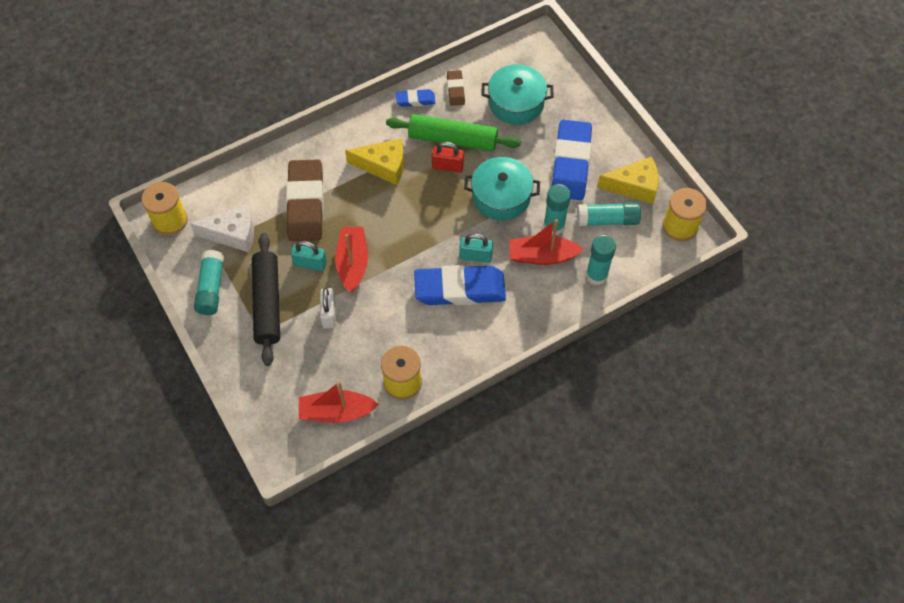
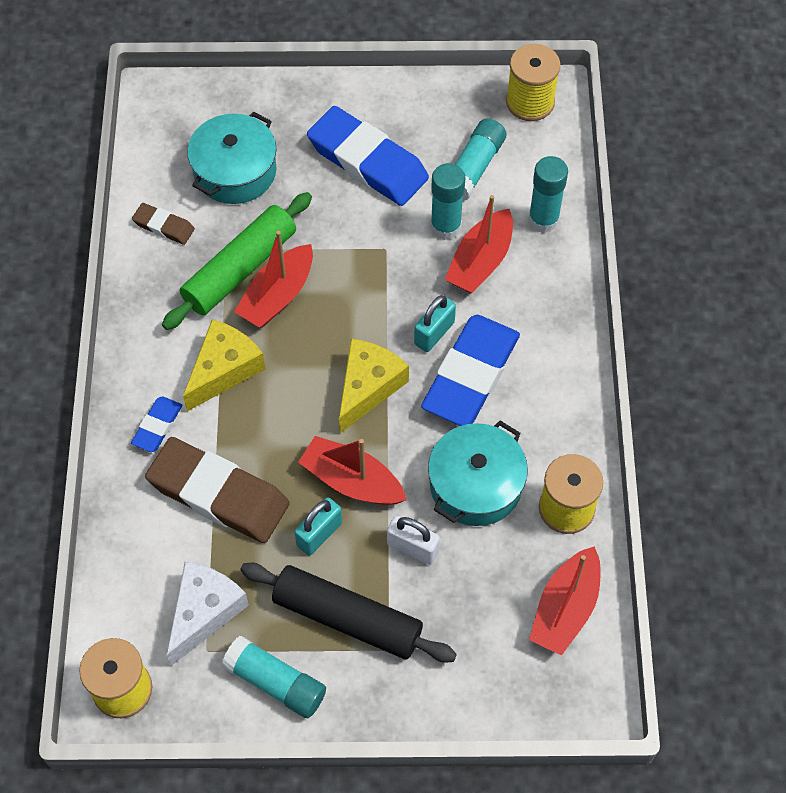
camera: 60 degrees left, 0 degrees up
(415, 100) = (145, 280): blue eraser -> blue eraser (157, 426)
(447, 166) = (277, 296): red padlock -> red boat
(501, 197) = (365, 260): turquoise pot -> turquoise pot (476, 485)
(634, 186) = (445, 116): yellow cheese -> yellow cheese (368, 387)

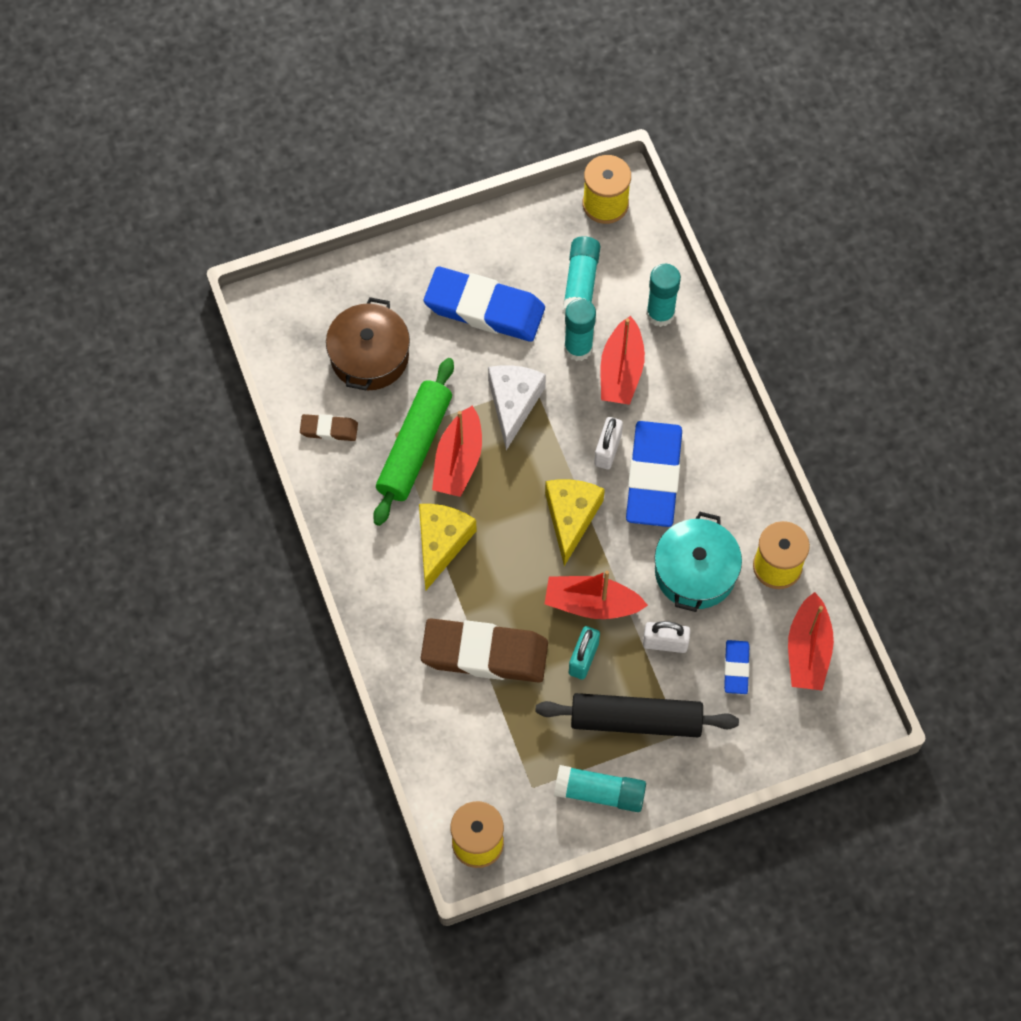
camera: 20 degrees left, 5 degrees up
(157, 426) = (406, 613): blue eraser -> blue eraser (736, 668)
(204, 612) = (517, 756): white cheese -> white cheese (513, 403)
(235, 171) = (369, 356): turquoise pot -> brown pot
(434, 333) = (607, 450): turquoise padlock -> white padlock

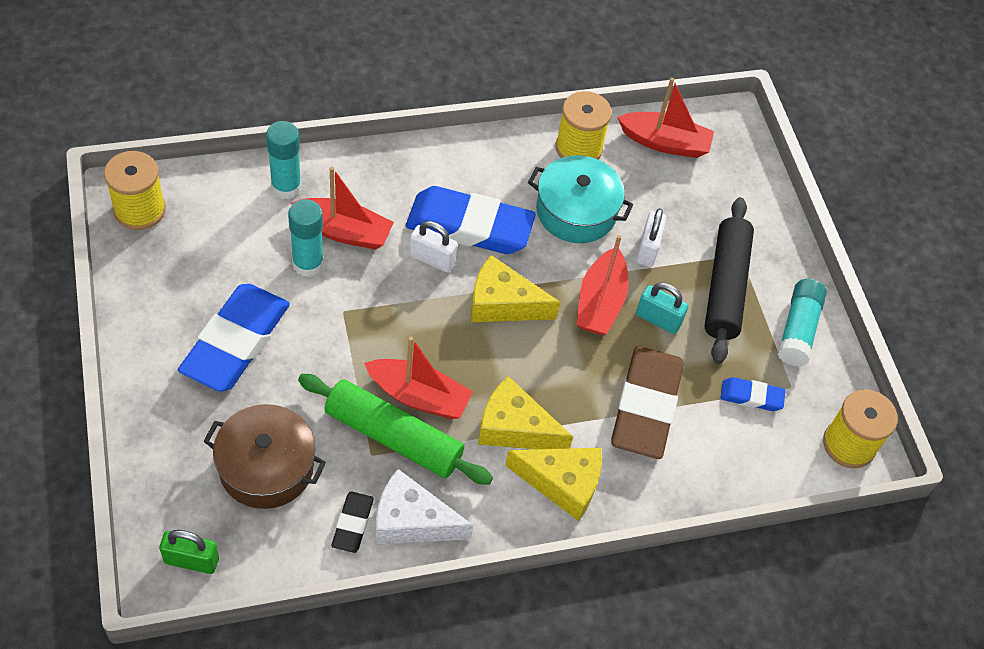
camera: 90 degrees left, 10 degrees down
(280, 320) = (191, 560): none -> green padlock
(329, 429) = (352, 524): brown eraser -> black eraser
(393, 589) = (562, 483): none -> yellow cheese
(513, 403) = (360, 333): white cheese -> white cheese (411, 521)
(581, 284) = (231, 248): turquoise glue stick -> none
(736, 668) = (678, 199): blue eraser -> blue eraser (751, 397)

